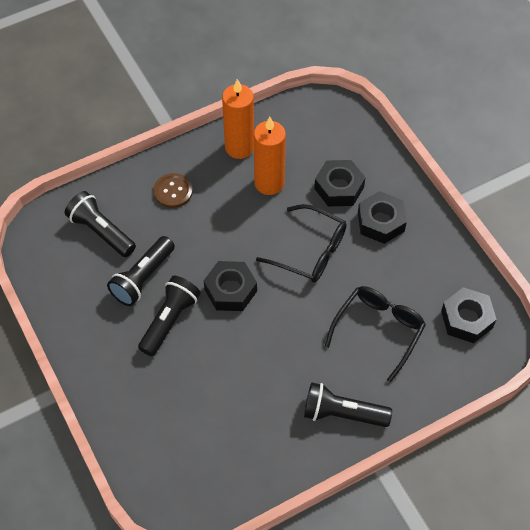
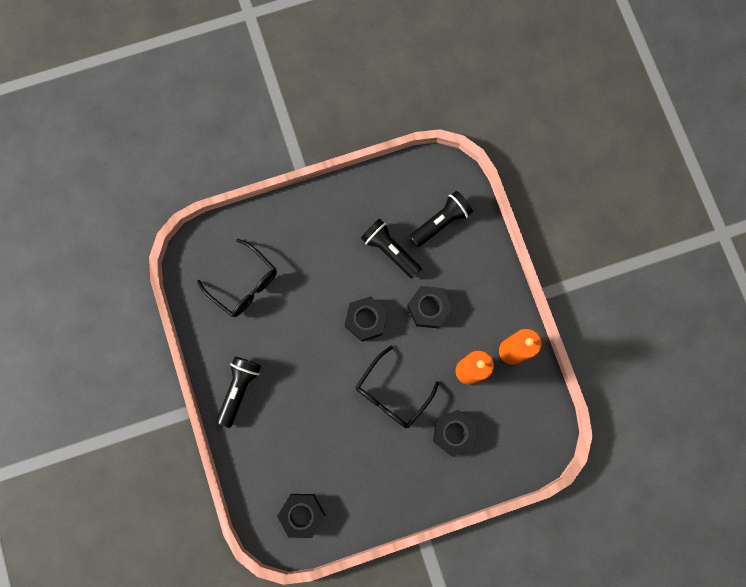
camera: 100 degrees right, 20 degrees up
(169, 320) = (347, 267): black flashlight -> none
(173, 191) = (472, 286): brown button -> none
(378, 330) = (306, 435): black glasses -> black glasses (244, 284)
(381, 222) = (411, 462): black nut -> black nut (429, 308)

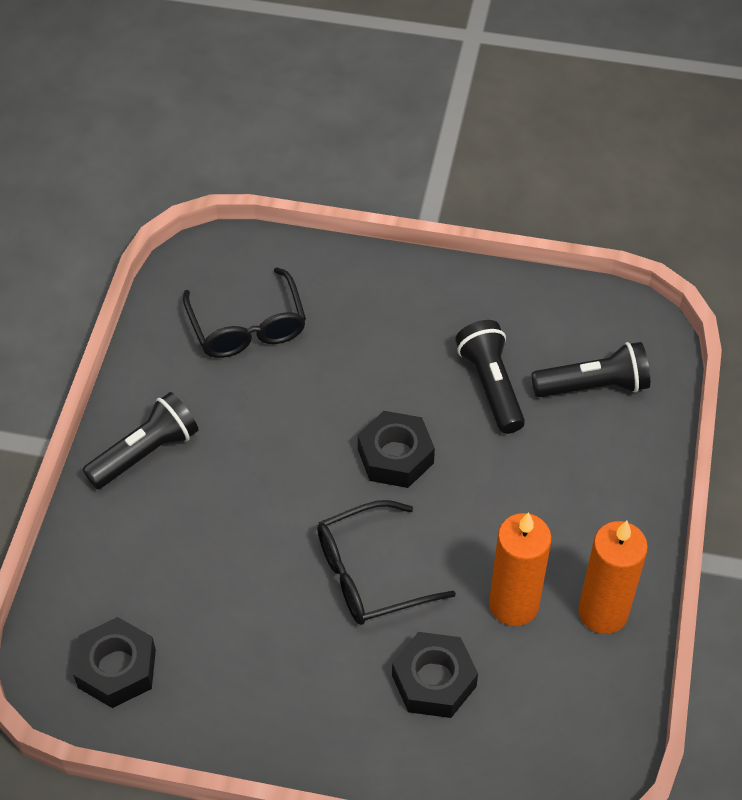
camera: 30 degrees right, 25 degrees down
(429, 308) = (503, 488): black nut -> none

